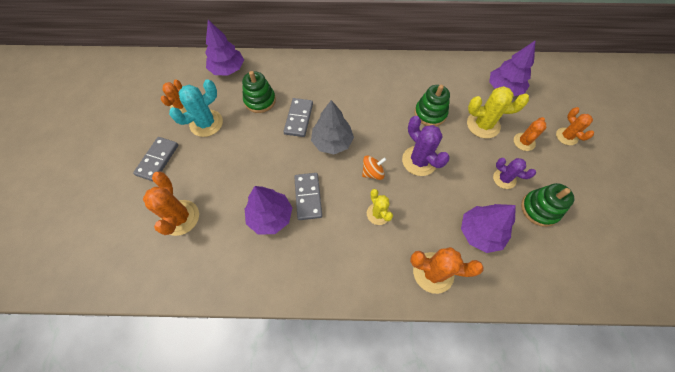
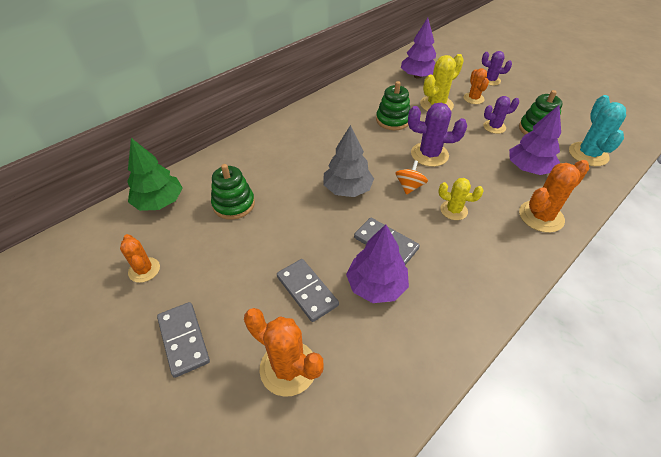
camera: 45 degrees left, 15 degrees down
(206, 123) = (199, 263): turquoise cactus -> turquoise cactus (588, 154)
(227, 69) = (159, 202): purple tree -> green tree
(299, 118) = (293, 192): grey domino -> grey domino (307, 291)
(566, 136) = (490, 80): orange cactus -> purple cactus

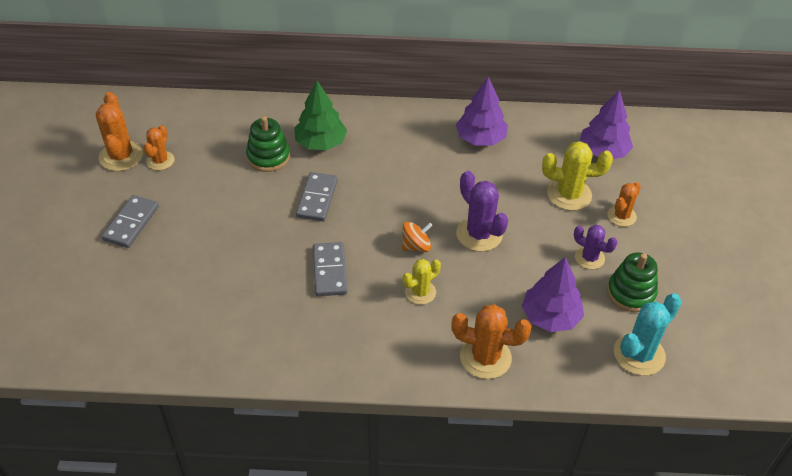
camera: 45 degrees right, 0 degrees up
(159, 202) = (224, 117): green tree -> green tree (320, 143)
(288, 368) = (163, 289): orange cactus -> orange cactus (121, 156)
(307, 291) = (233, 256): grey domino -> grey domino (317, 199)
(347, 189) = (364, 209): grey tree -> none
(376, 285) = (280, 291): purple tree -> purple tree (480, 138)
(392, 120) = (499, 179): green stacking toy -> none
(453, 210) = (420, 292): yellow cactus -> yellow cactus turned 75 degrees clockwise
(490, 80) = (679, 211): purple cactus -> none

